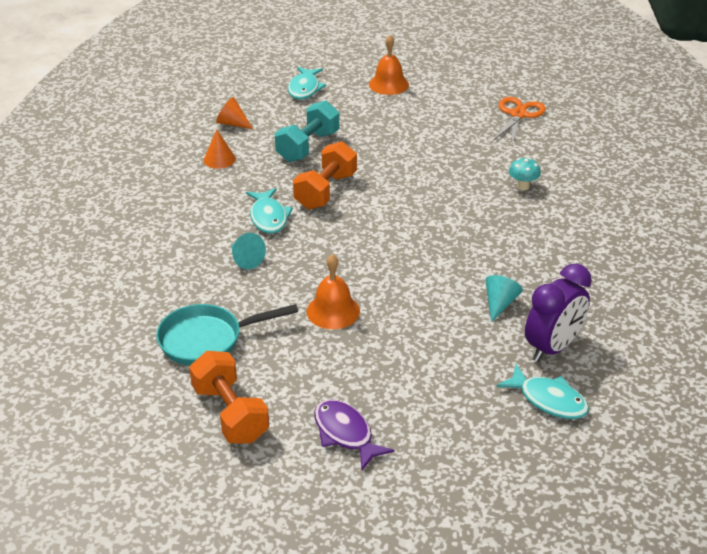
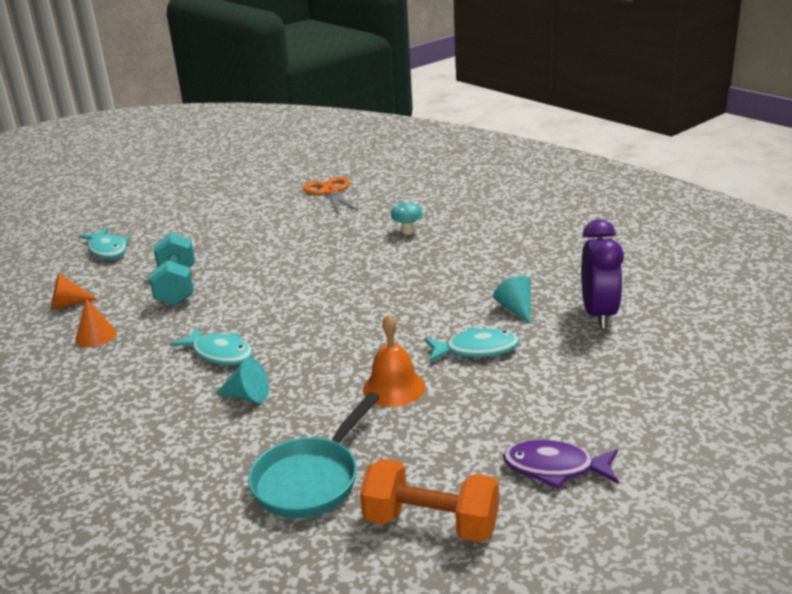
camera: 40 degrees left, 10 degrees down
(325, 191) = (245, 309): orange dumbbell -> none
(388, 84) = (186, 216): orange bell -> none
(548, 400) = (653, 347): turquoise fish -> turquoise fish (476, 350)

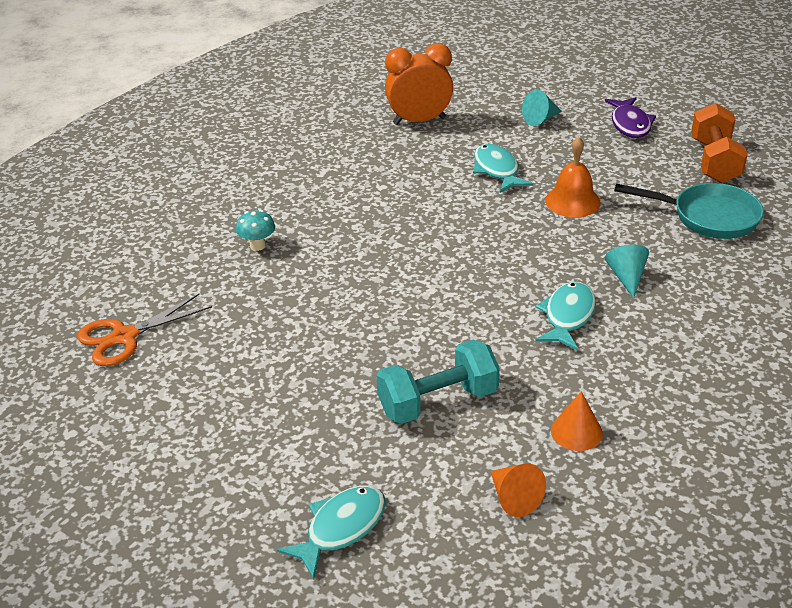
camera: 105 degrees left, 10 degrees up
(516, 309) = (421, 159): turquoise cone -> turquoise cone (541, 119)
(599, 315) = (419, 121): purple clock -> orange clock

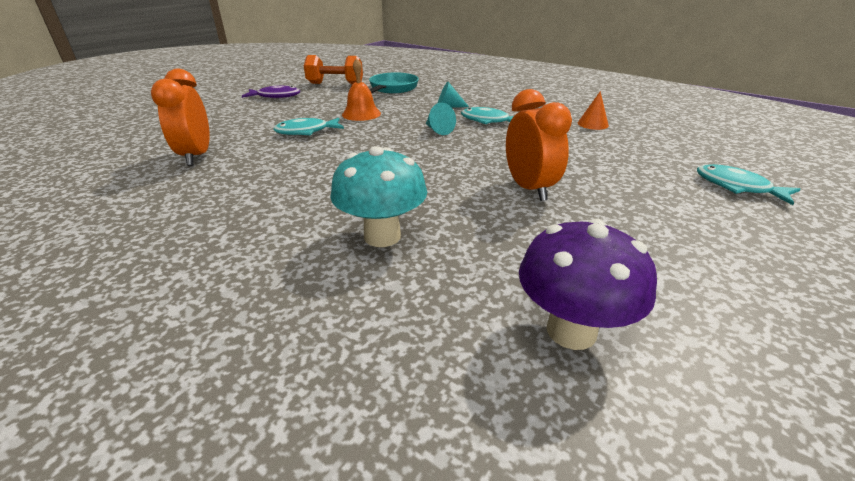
camera: 90 degrees left, 5 degrees down
(124, 337) = (571, 331): orange scissors -> purple mushroom
(258, 245) = (382, 236): turquoise mushroom -> turquoise mushroom, size x2.00
(342, 337) = (529, 188): none -> orange clock
(438, 401) = (588, 156): turquoise dumbbell -> none
(514, 498) = (658, 139): orange cone -> none
(541, 119) = (243, 117): turquoise cone -> turquoise cone (438, 130)

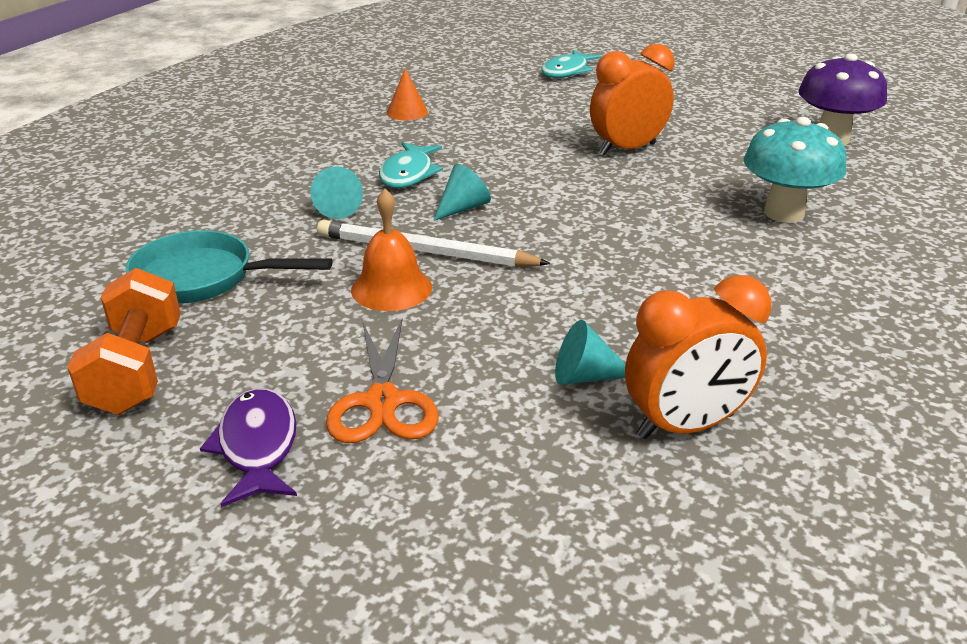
camera: 100 degrees left, 0 degrees up
(255, 142) = (585, 376): none -> turquoise cone
(279, 110) = (383, 402): none -> orange scissors
(306, 131) = (510, 330): turquoise fish -> none
(392, 121) = (426, 251): none -> white pencil

